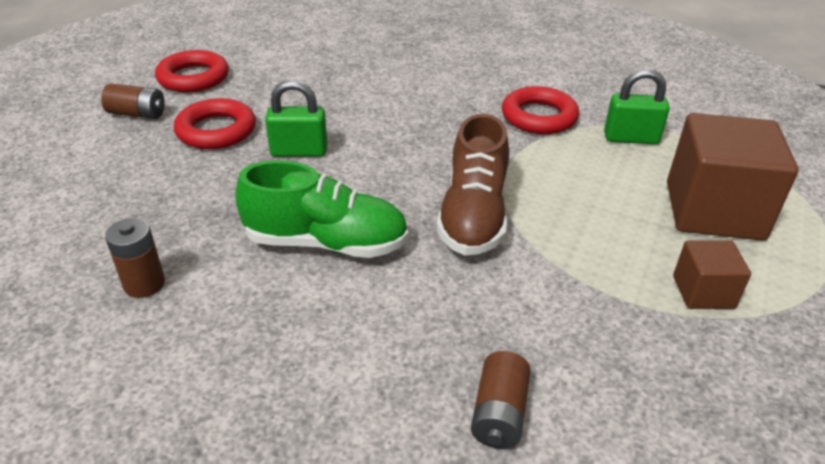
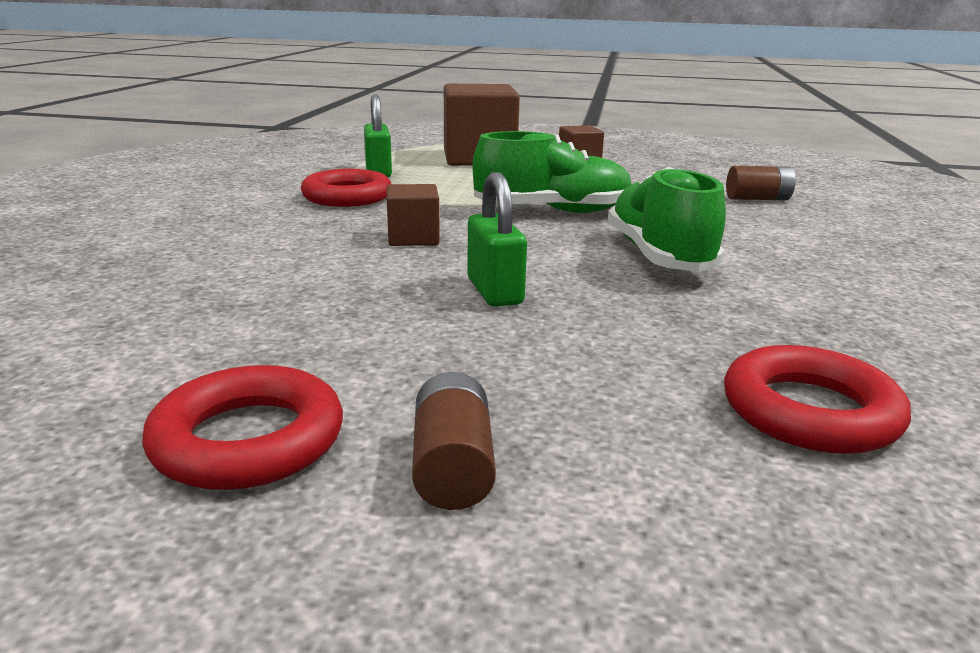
camera: 105 degrees left, 15 degrees down
(144, 284) = (842, 327): brown battery -> none
(216, 131) = (473, 360): red ring -> red ring (809, 411)
(418, 135) = (413, 238): none -> brown cube
(473, 216) = (553, 211): brown shoe -> green shoe

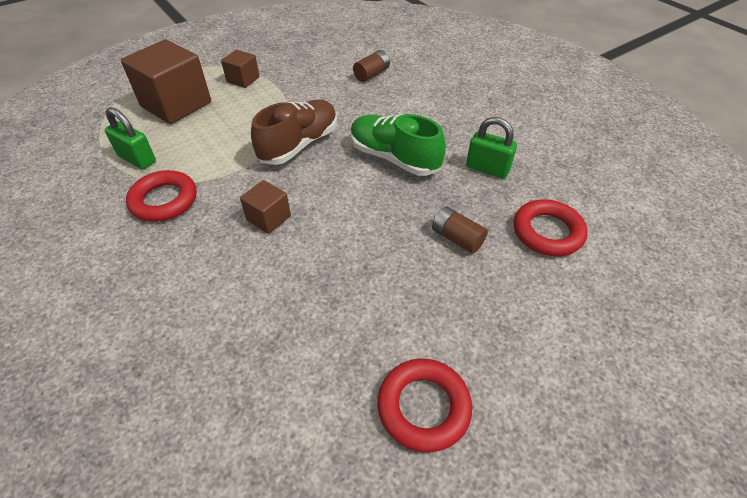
camera: 45 degrees left, 25 degrees up
(452, 467) = (498, 353): brown battery -> brown battery (457, 238)
(494, 291) = (369, 236): green padlock -> green padlock (487, 168)
(553, 211) = (299, 145): green shoe -> brown shoe

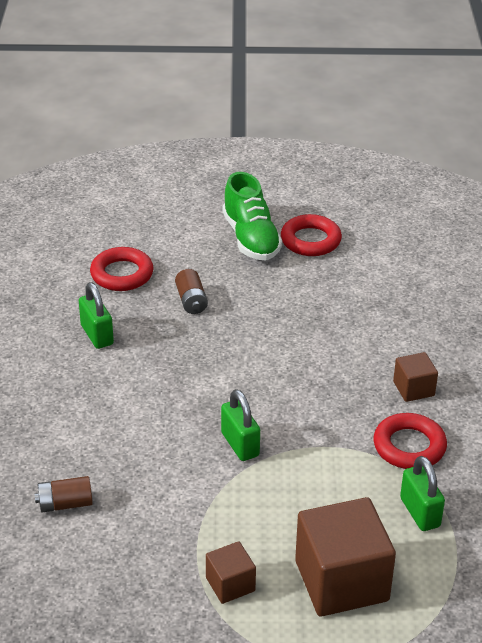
camera: 145 degrees left, 10 degrees down
(268, 218) = (324, 384): brown cube -> brown cube (413, 389)
(299, 145) = (240, 444): brown shoe -> green padlock
(394, 158) = (164, 384): green shoe -> green shoe (251, 238)

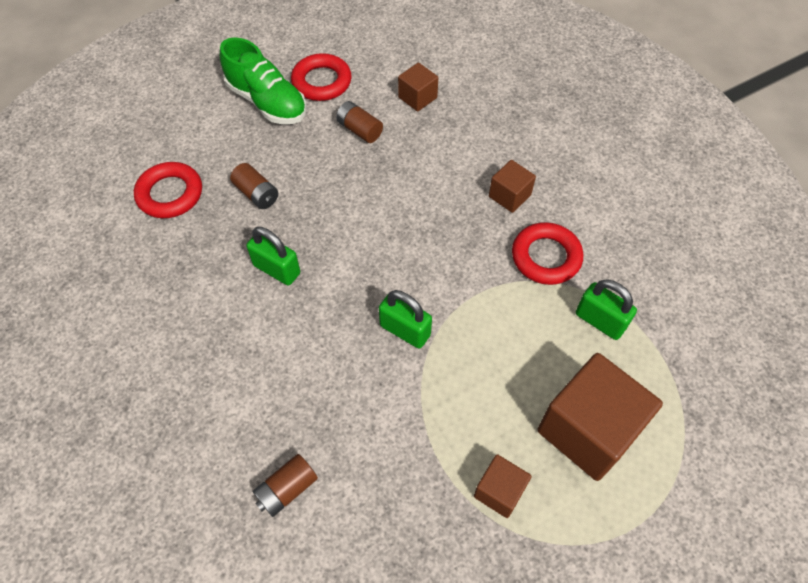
camera: 30 degrees left, 20 degrees up
(97, 335) = (190, 275): green padlock -> green padlock (277, 269)
(316, 288) = (359, 130): none -> brown battery
(389, 283) = (417, 97): none -> brown cube

